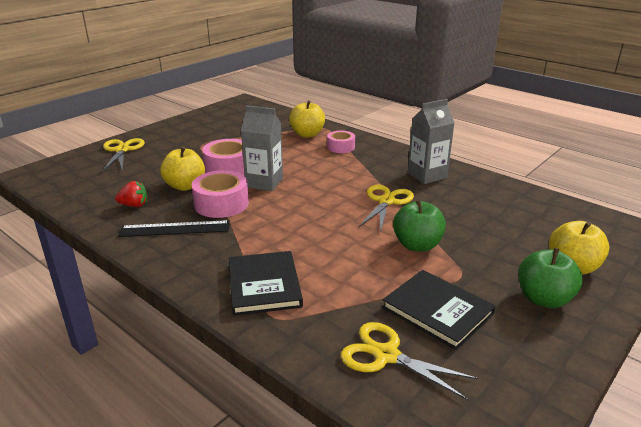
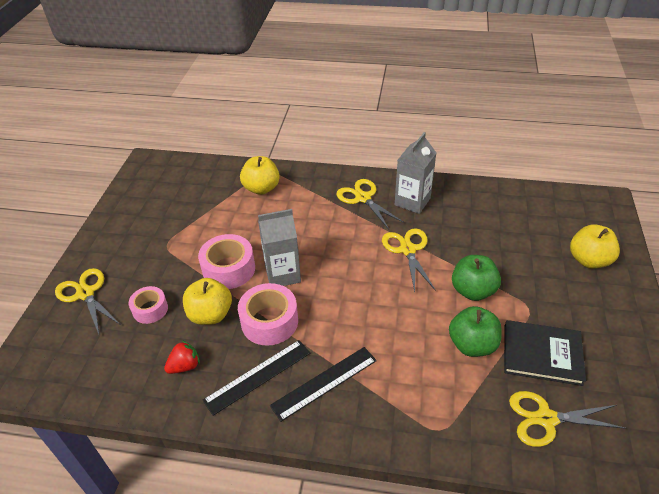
camera: 30 degrees left, 15 degrees up
(218, 251) = (324, 382): none -> black ruler
(264, 285) = (399, 400): black book -> none
(341, 147) = (309, 194): pink tape -> pink tape (150, 309)
(384, 161) = (363, 198): none -> yellow scissors
(543, 299) = (595, 303): green apple -> green apple (472, 345)

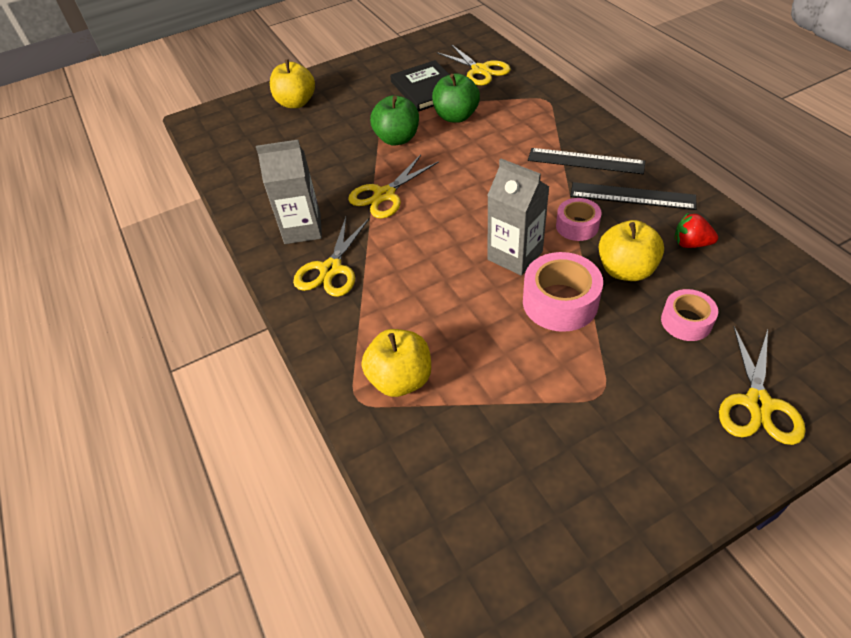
camera: 125 degrees left, 5 degrees up
(269, 321) = (577, 226): pink tape -> pink tape, size x0.62

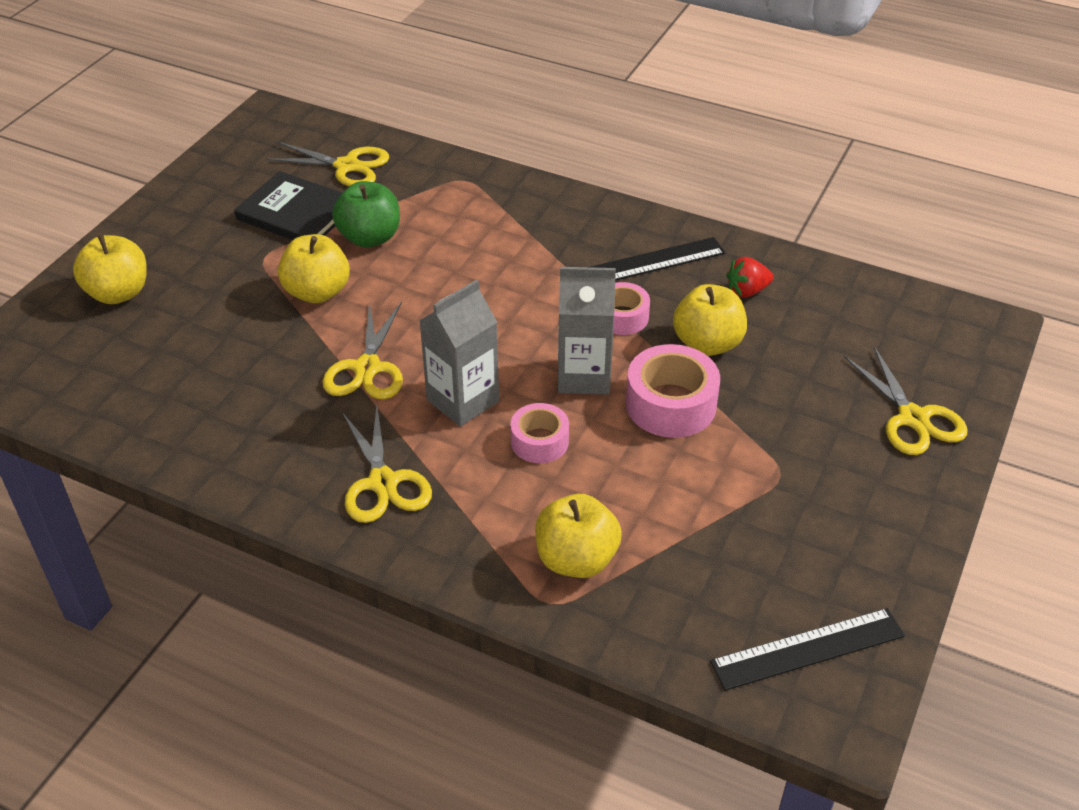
camera: 40 degrees left, 5 degrees down
(302, 229) = (297, 452): grey carton -> grey carton (462, 400)
(397, 139) = (317, 292): green apple -> yellow apple
(585, 161) = (571, 240): black ruler -> black ruler (808, 649)
(686, 321) = (801, 371): pink tape -> pink tape (539, 441)

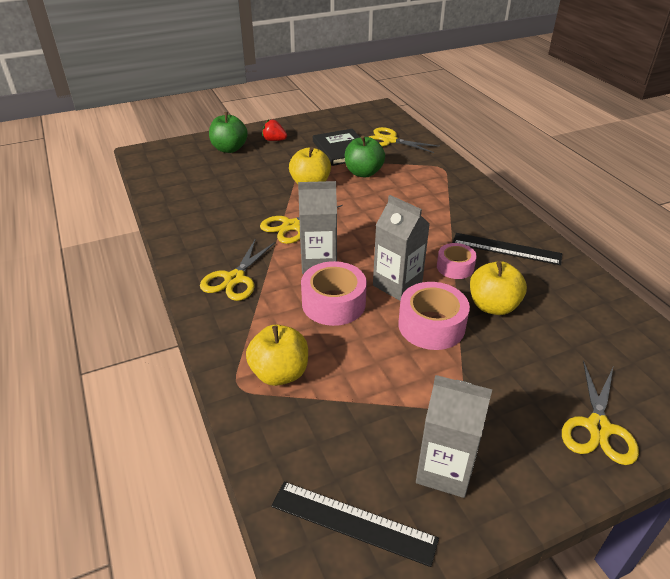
camera: 40 degrees right, 5 degrees down
(118, 293) = (229, 149): yellow apple -> green apple
(347, 166) = (389, 140): yellow scissors -> yellow scissors turned 150 degrees clockwise
(539, 441) = (333, 303): pink tape -> pink tape, size x1.60
(747, 291) = (553, 291): red strawberry -> red strawberry (274, 140)
(832, 546) = (444, 470): none -> grey carton

